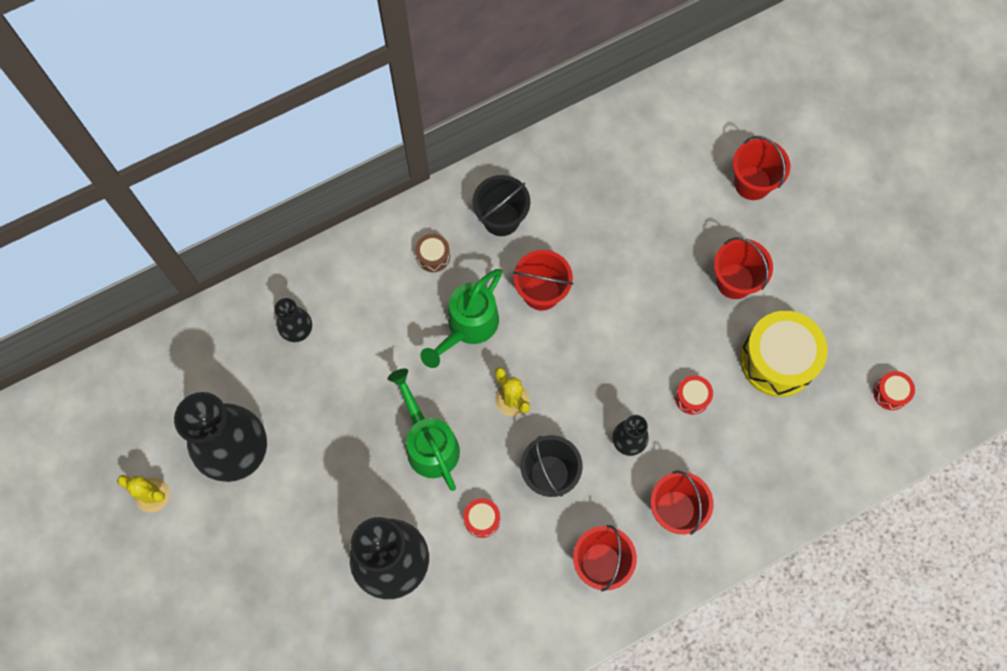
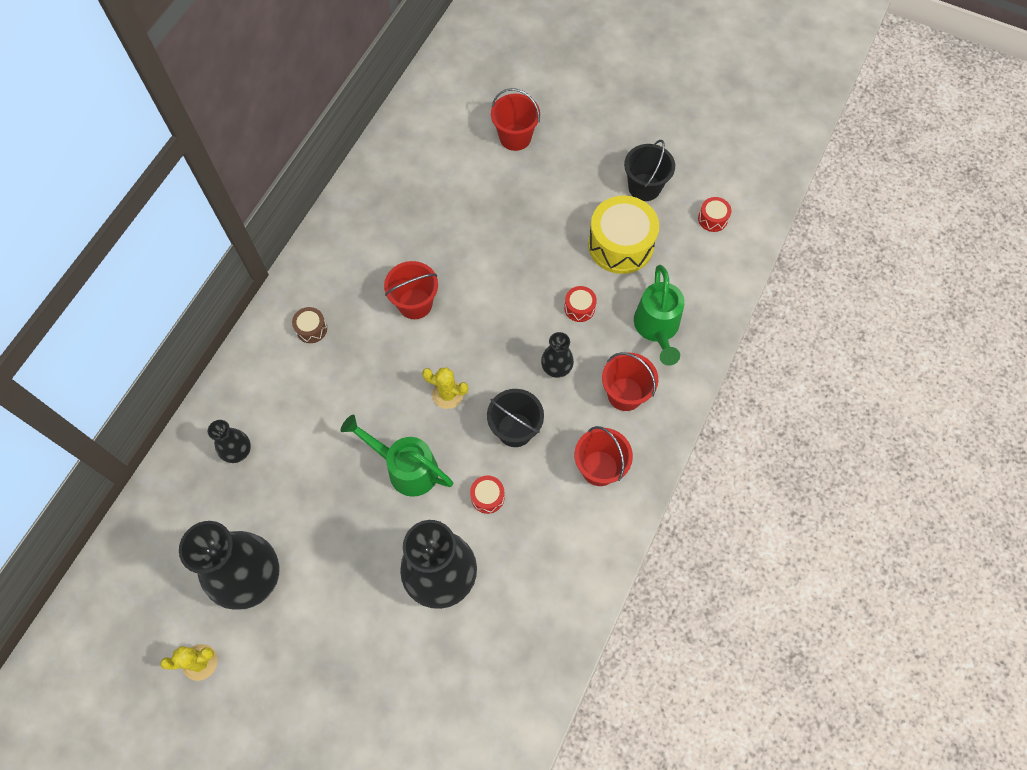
camera: 35 degrees left, 5 degrees down
(468, 326) = (375, 363): green watering can -> green watering can (657, 328)
(501, 219) = (346, 270): black bucket -> black bucket (644, 187)
(735, 281) = (551, 210): red bucket -> none

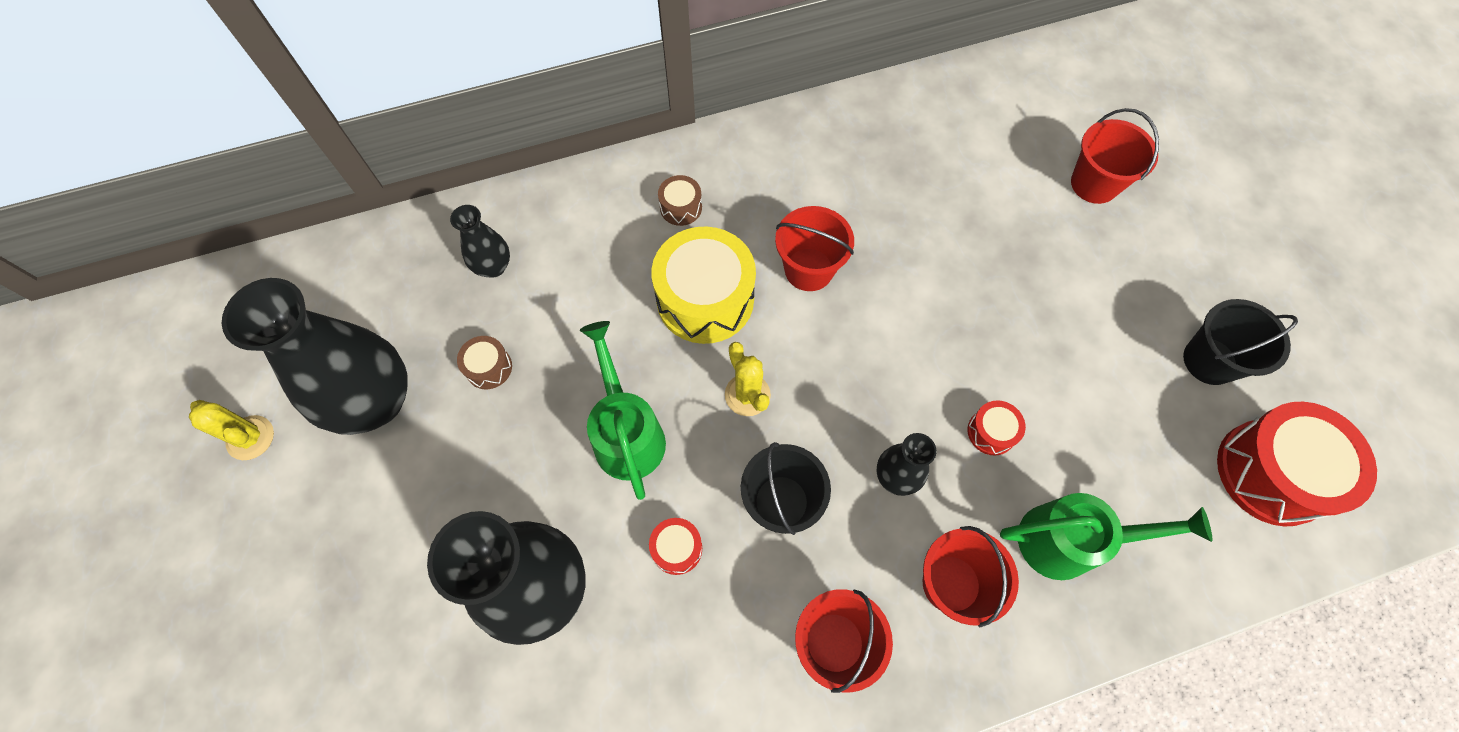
camera: 45 degrees right, 0 degrees up
(296, 504) = (489, 367): none -> brown drum
(620, 245) = (1114, 402): yellow drum -> yellow drum (705, 299)
(657, 328) = (1068, 541): green watering can -> green watering can turned 135 degrees counterclockwise
(712, 219) = (1272, 472): red drum -> red drum, size x2.19

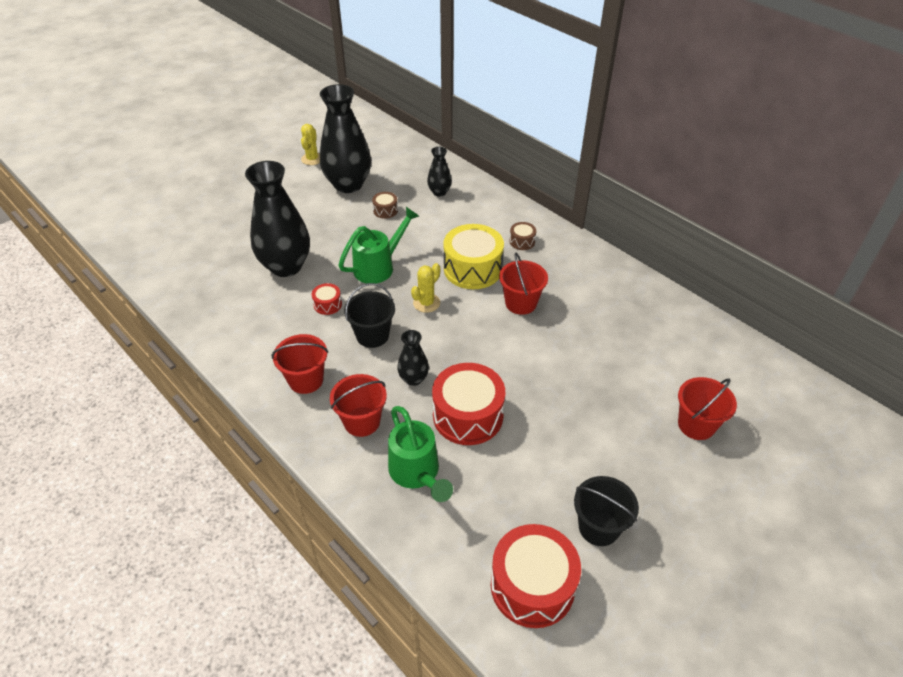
camera: 65 degrees right, 20 degrees down
(991, 432) = (468, 415): red drum -> red drum, size x2.19

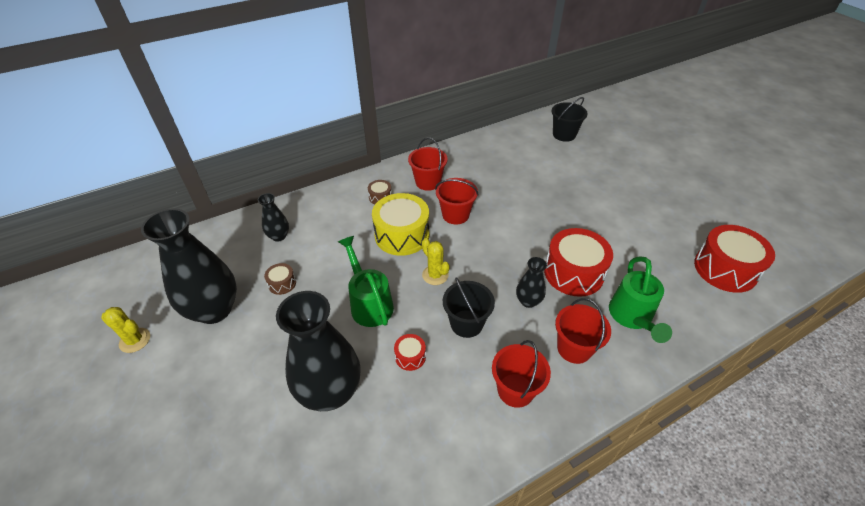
camera: 75 degrees left, 0 degrees up
(417, 473) = (632, 317): green watering can -> green watering can turned 105 degrees clockwise
(598, 527) = (674, 226): black bucket -> black bucket (564, 135)
(696, 425) = (591, 162): red bucket -> red bucket (428, 182)

